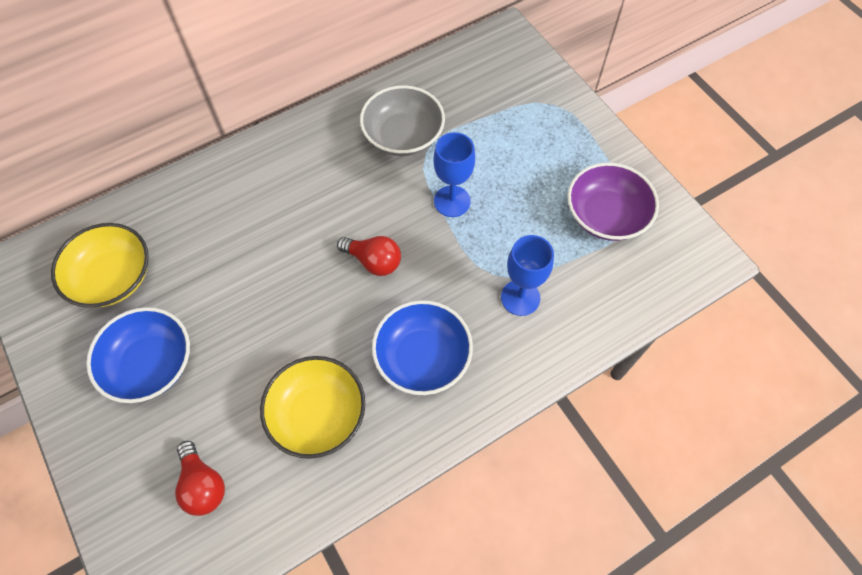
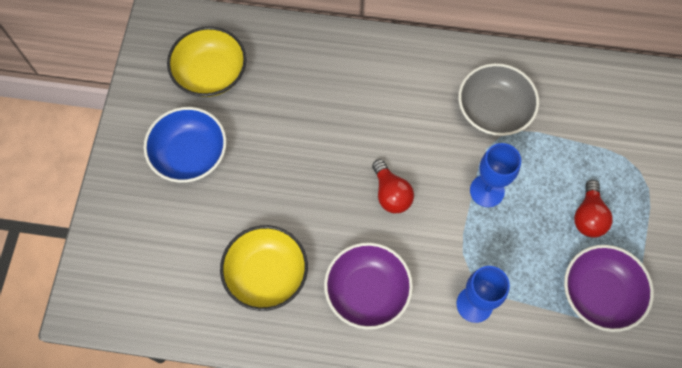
camera: 40 degrees right, 5 degrees up
(203, 485) = (162, 262): red light bulb -> red light bulb (588, 216)
(422, 357) = (367, 291): blue bowl -> purple bowl

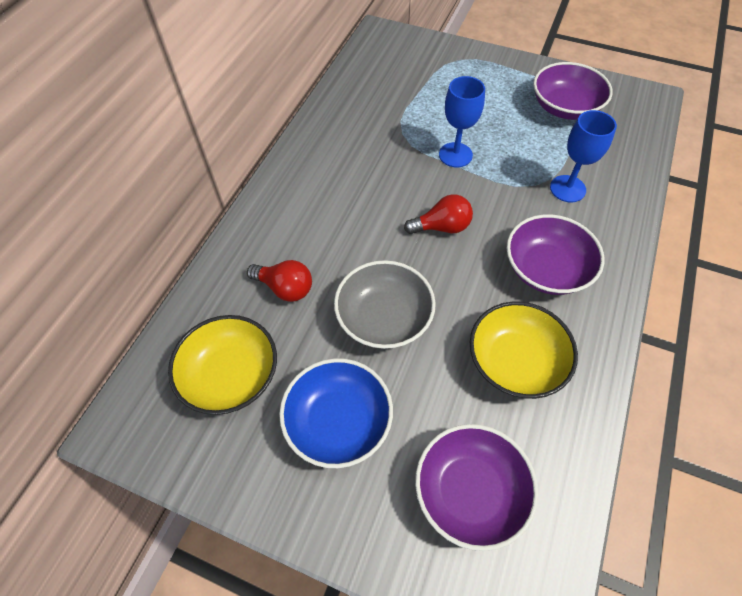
camera: 75 degrees left, 10 degrees down
(155, 254) = (470, 491): none -> purple bowl
(493, 110) = (374, 132): grey bowl -> grey bowl (384, 318)
(588, 216) = (494, 97): red light bulb -> red light bulb (285, 288)

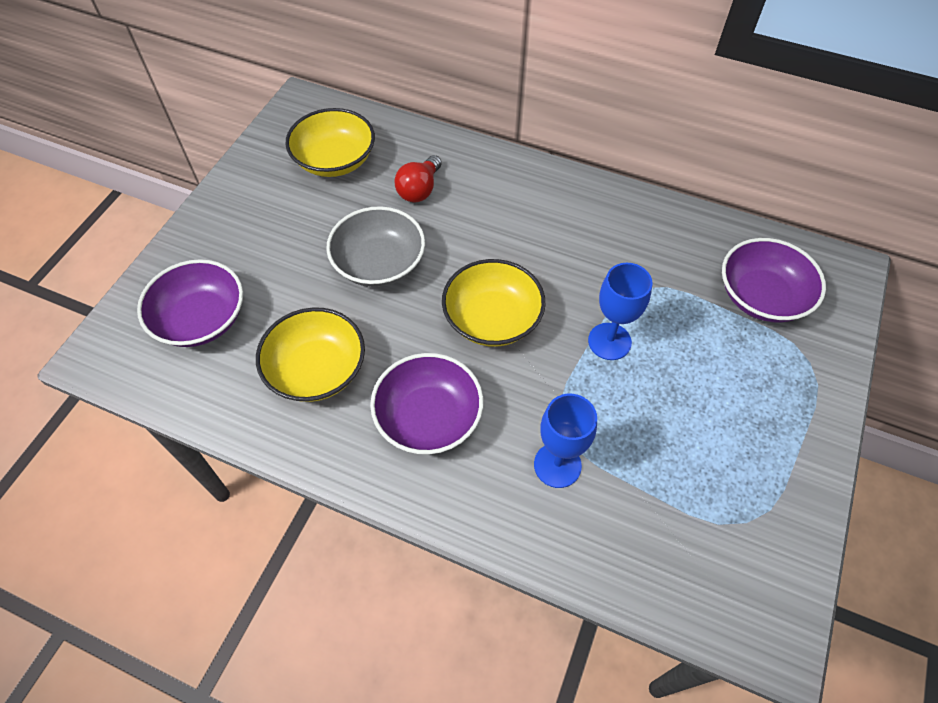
camera: 90 degrees right, 0 degrees up
(338, 422) = (281, 230): blue bowl -> none
(442, 227) = (492, 319): red light bulb -> yellow bowl
(565, 107) = (725, 493): purple bowl -> purple bowl (761, 296)

